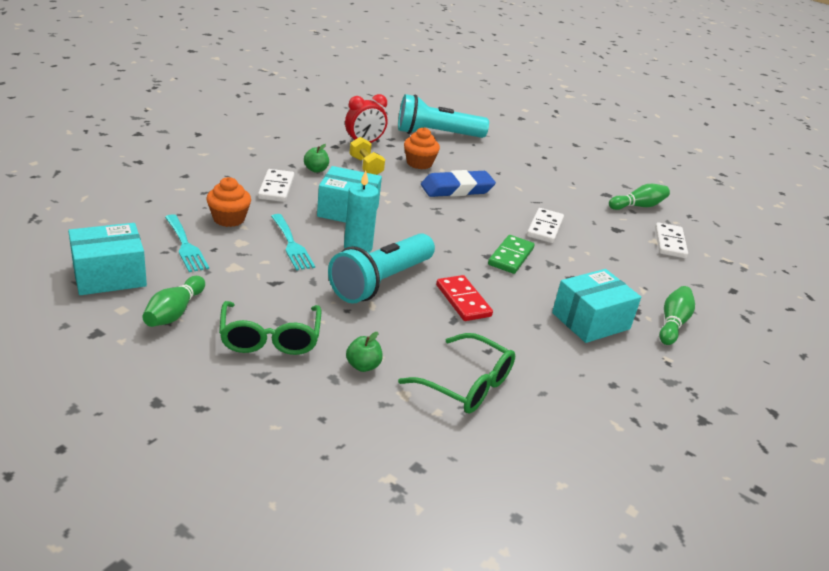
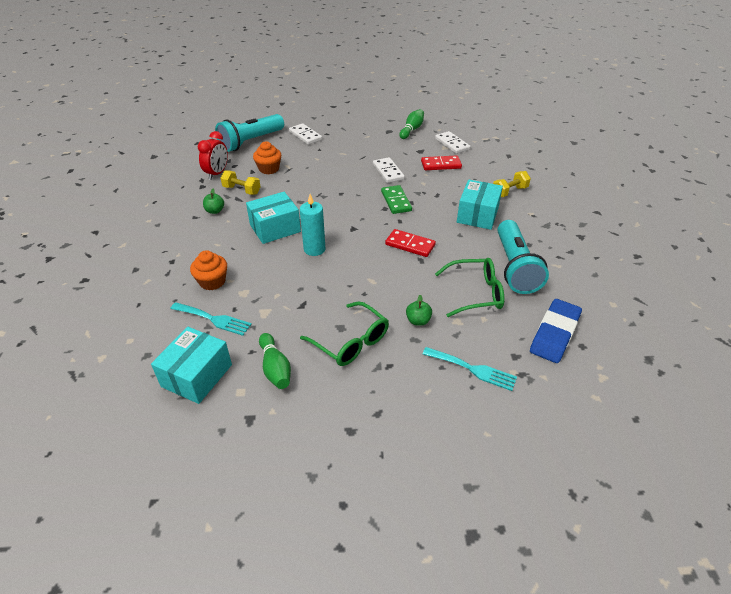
camera: 35 degrees left, 10 degrees up
(276, 188) = (209, 240): white domino -> white domino (305, 136)
(291, 244) = (275, 273): turquoise fork -> turquoise fork (473, 369)
(381, 282) = (357, 263): turquoise flashlight -> turquoise flashlight (515, 267)
(457, 189) = (312, 174): blue eraser -> blue eraser (554, 334)
(621, 254) = (441, 165): none -> red domino
(672, 323) = (509, 192): green bowling pin -> yellow dumbbell

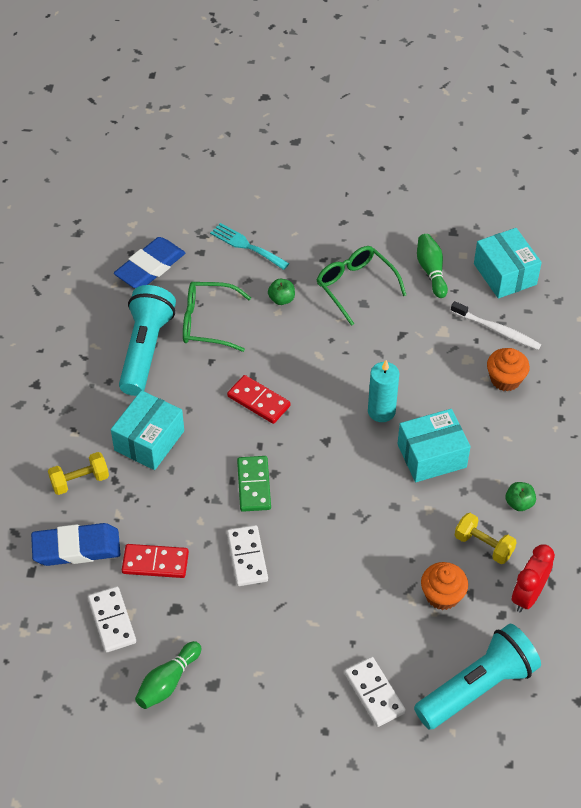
camera: 170 degrees left, 10 degrees up
(197, 375) = (505, 274): turquoise box -> turquoise box turned 60 degrees counterclockwise
(213, 319) = (497, 330): turquoise fork -> white toothbrush
(490, 165) = (76, 548): none -> blue eraser

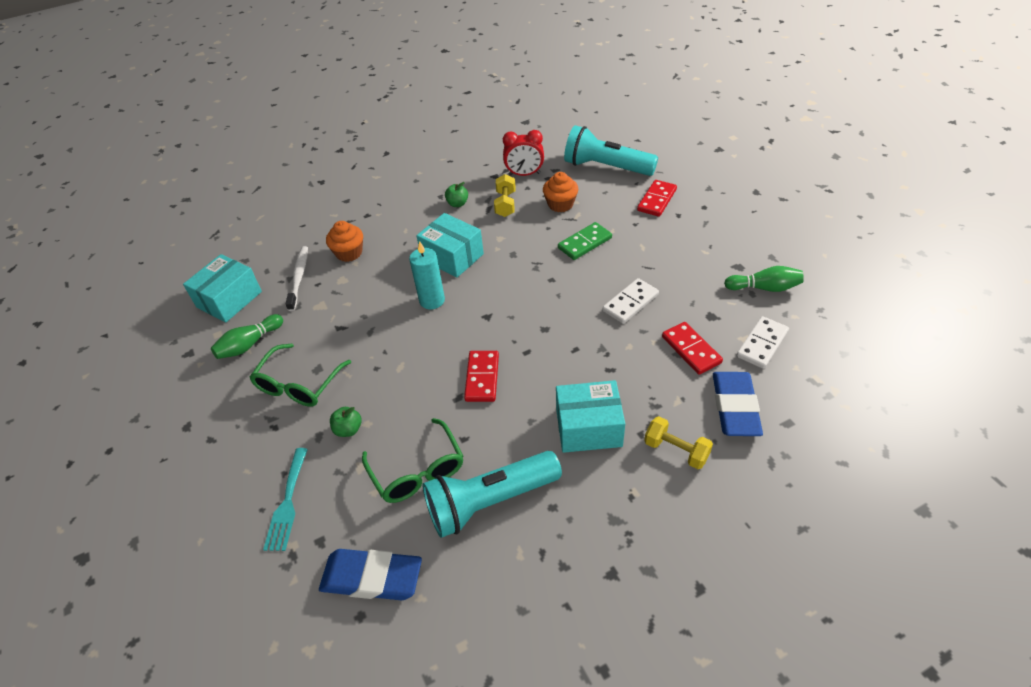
camera: 120 degrees left, 5 degrees down
(76, 548) = (735, 407): blue eraser -> blue eraser turned 45 degrees clockwise
(253, 485) = (567, 334): green domino -> green domino (585, 243)
(374, 693) = (657, 200): white domino -> red domino

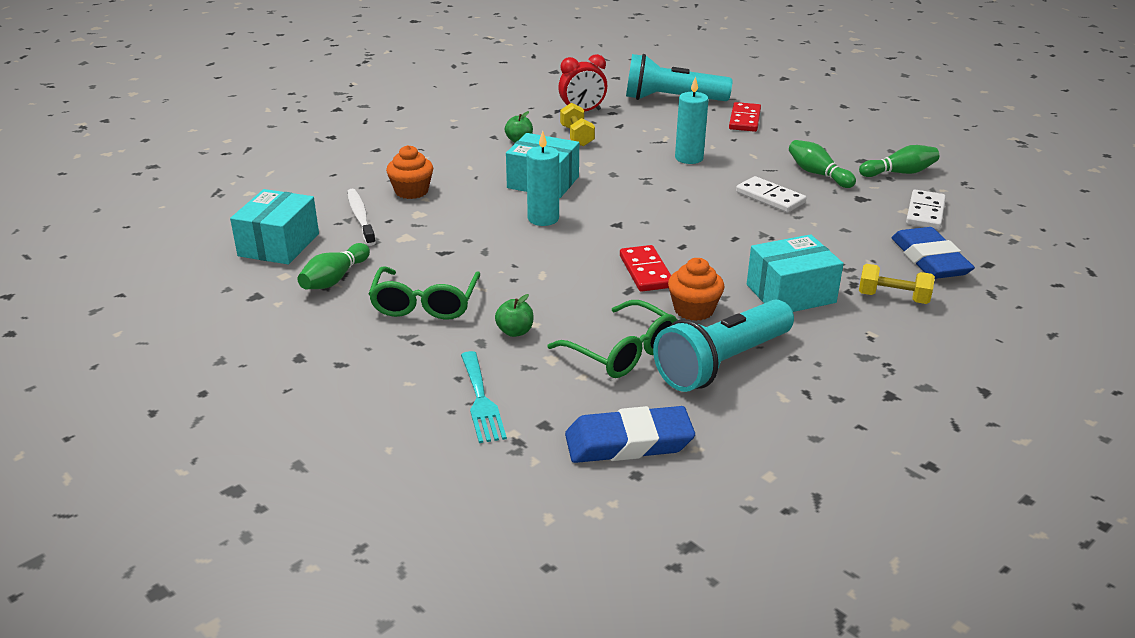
camera: 20 degrees left, 15 degrees down
(560, 204) = (640, 131): orange cupcake -> orange cupcake (694, 310)
(585, 243) = (689, 158): green domino -> turquoise candle
(630, 303) = (770, 197): white domino -> white domino turned 75 degrees counterclockwise
(688, 279) = (818, 174): none -> green bowling pin
(691, 350) = (857, 224): red domino -> none

